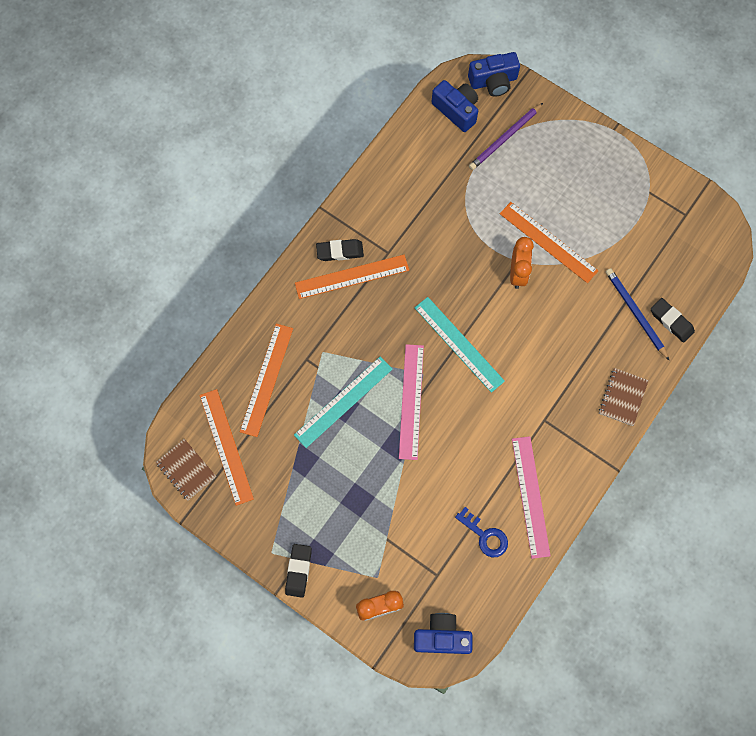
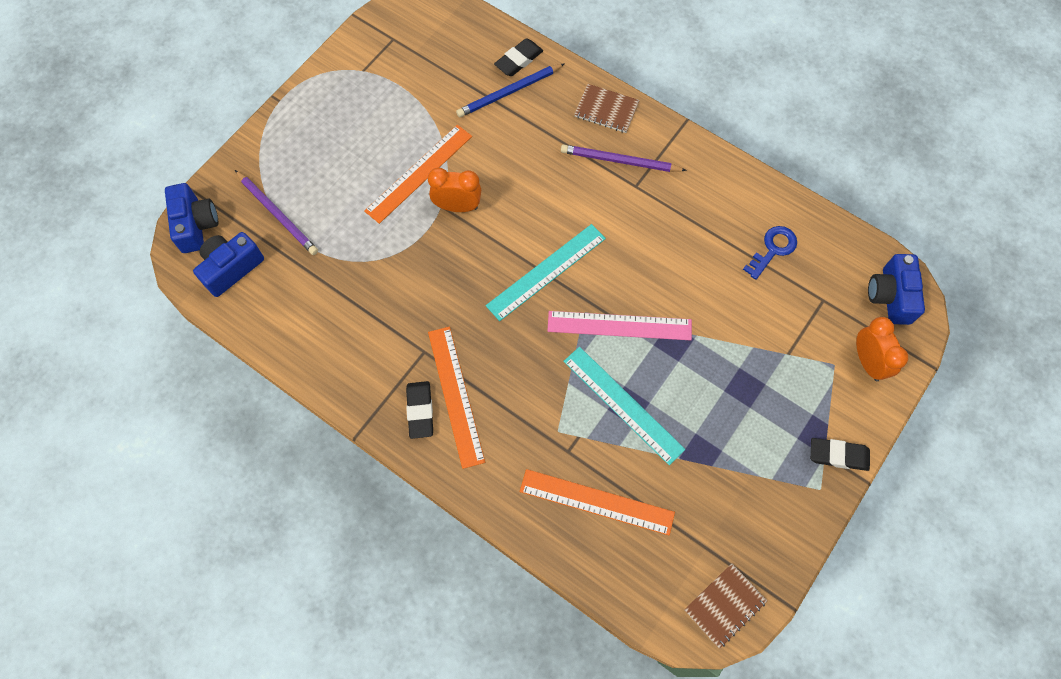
camera: 90 degrees left, 5 degrees down
(226, 446) = (689, 552): orange ruler -> none
(530, 496) = (724, 203): pink ruler -> none
(569, 407) = (620, 161): none -> purple pencil

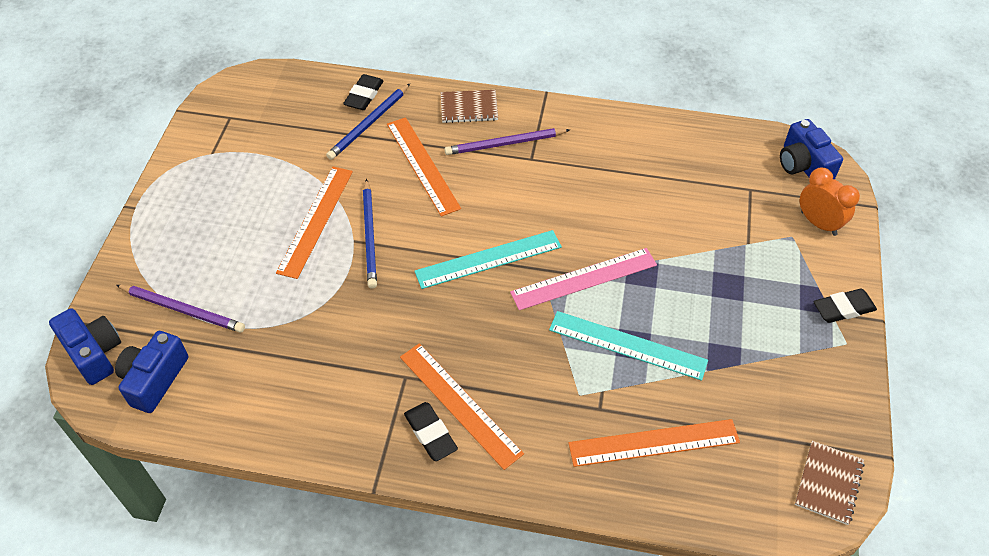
camera: 25 degrees left, 15 degrees down
(457, 206) = (370, 235): orange clock -> blue pencil
(535, 154) = (422, 165): none -> orange ruler
(546, 272) = (488, 259): turquoise ruler -> turquoise ruler turned 45 degrees clockwise
(773, 249) = (683, 165): blue key -> none

